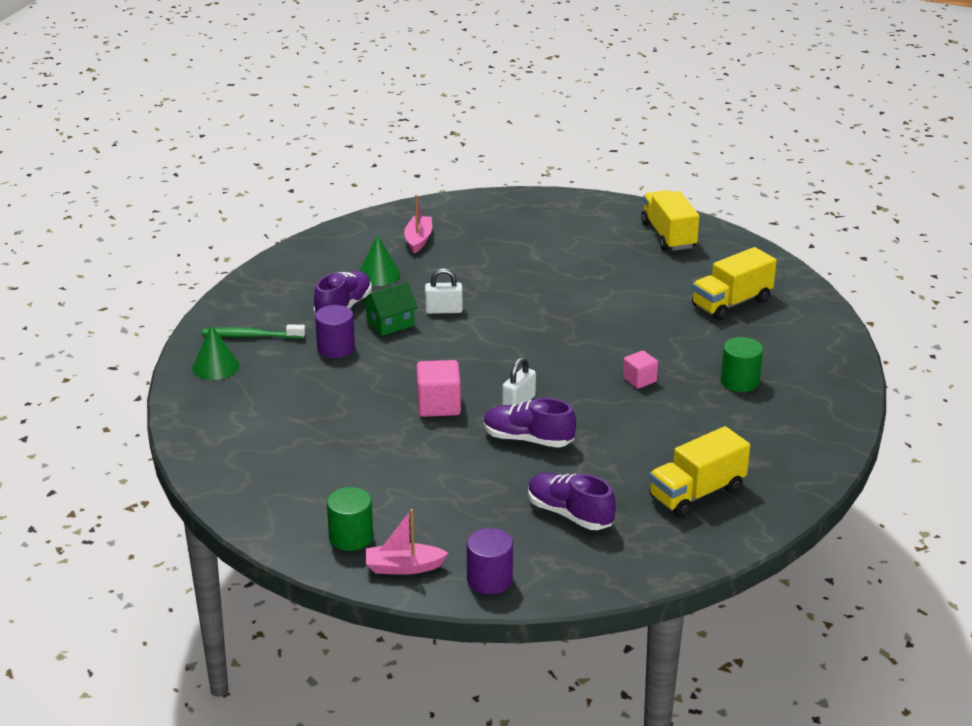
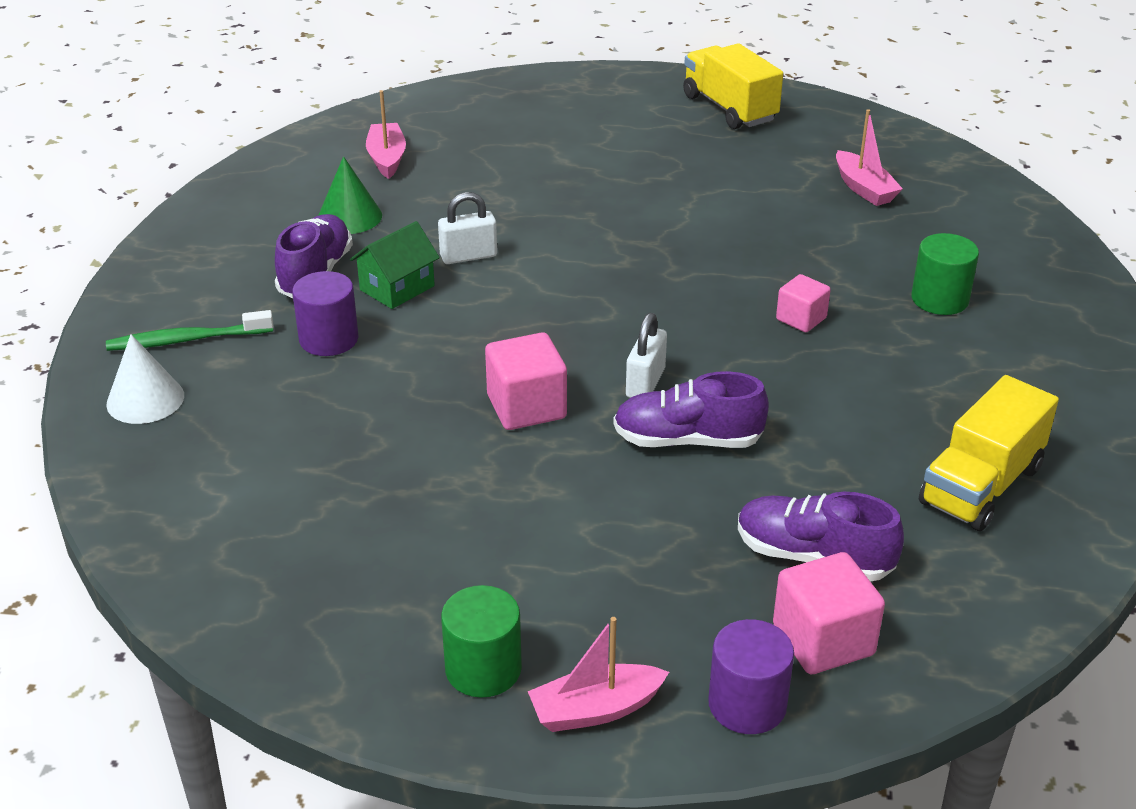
camera: 15 degrees left, 5 degrees up
(215, 366) = (145, 399): green cone -> white cone
(551, 556) = (823, 640): none -> pink cube
(731, 303) = (864, 189): yellow truck -> pink boat

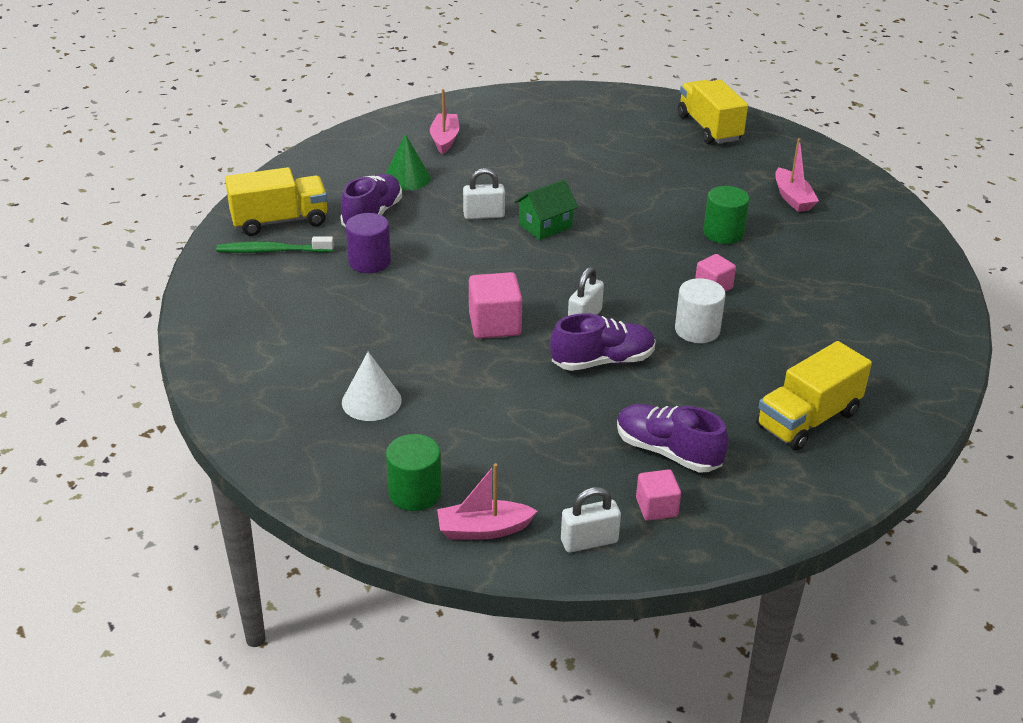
camera: 10 degrees right, 0 degrees up
(145, 399) = (234, 287): white cone -> white cone (371, 401)
(187, 296) = (280, 221): none -> yellow truck
(397, 288) = (427, 232): green house -> green house (545, 226)
(687, 440) = (602, 361): purple shoe -> purple shoe turned 150 degrees clockwise
(747, 704) = (589, 541): purple cylinder -> white padlock
(798, 380) = (697, 330): none -> white cylinder
(823, 640) = (656, 507): pink cube -> pink cube, size x0.63
(939, 299) = (823, 285): green cylinder -> green cylinder (723, 233)

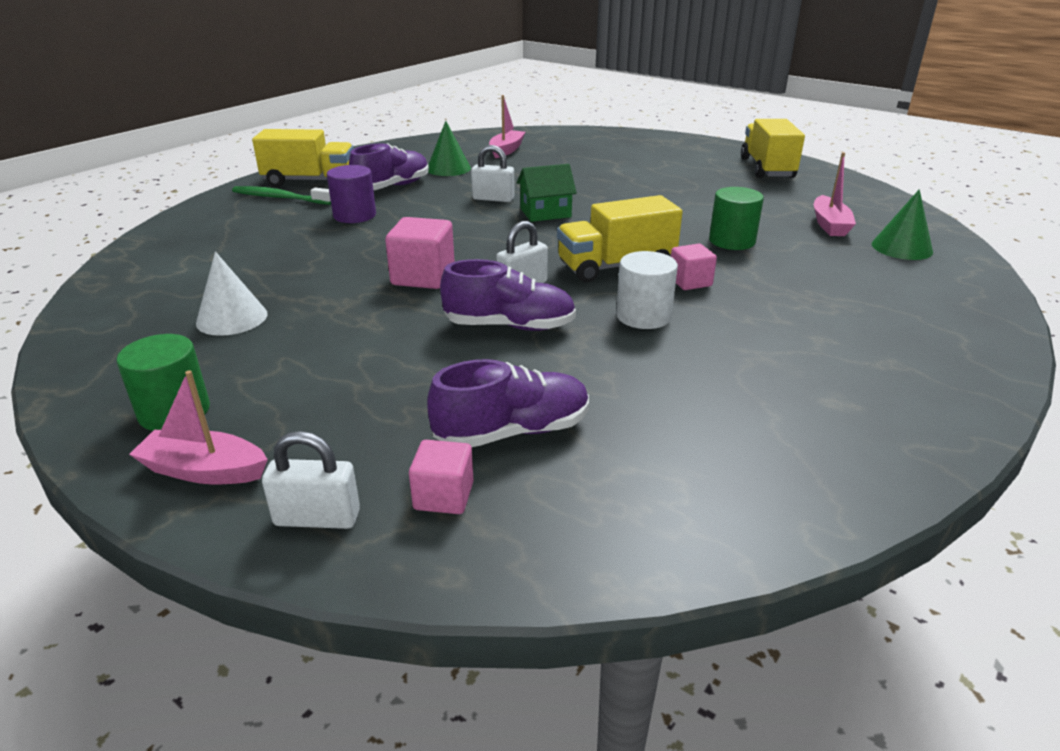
camera: 20 degrees right, 5 degrees down
(668, 451) = (512, 432): purple shoe -> purple shoe turned 105 degrees clockwise
(808, 419) = (731, 433): yellow truck -> yellow truck (616, 266)
(857, 216) = (901, 248): none -> green cone

